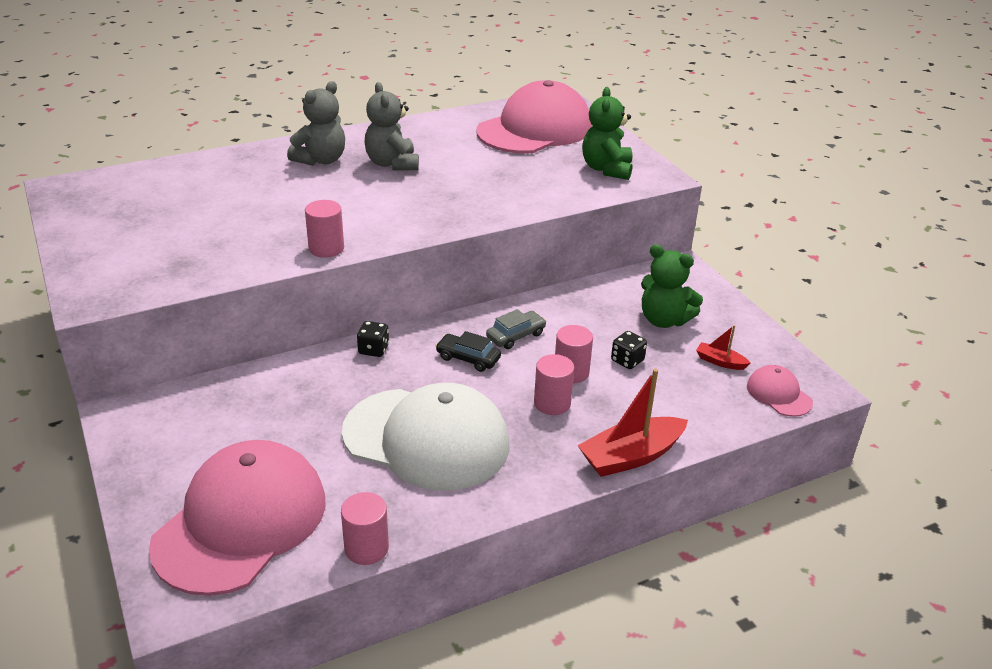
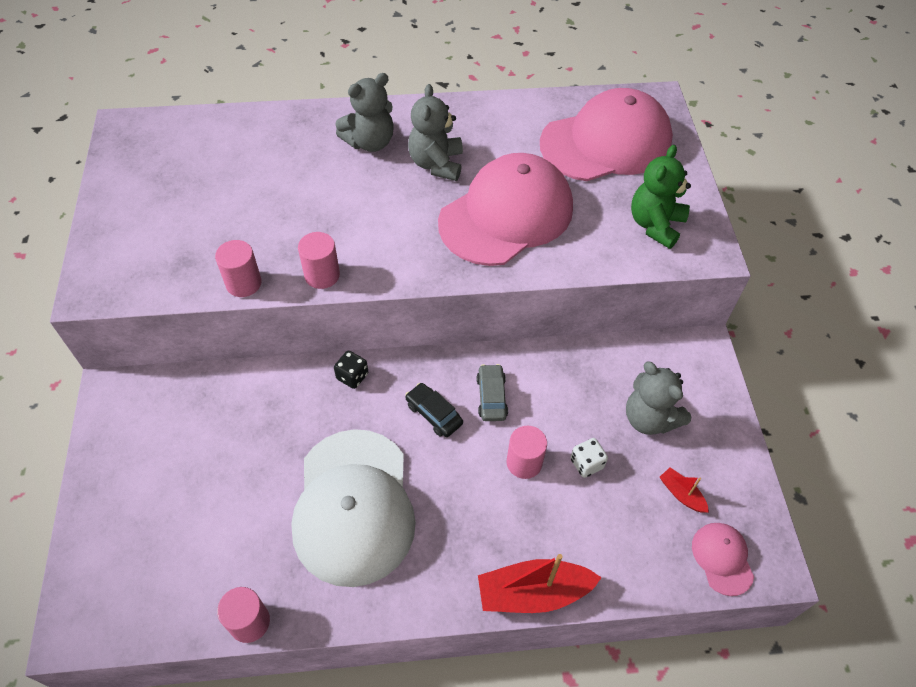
camera: 20 degrees right, 20 degrees up
(241, 522) = (160, 554): pink cap -> pink cap (506, 215)
(426, 439) = (353, 506): white cap -> white cap turned 45 degrees clockwise
(516, 336) = (491, 397): grey car -> grey car turned 75 degrees counterclockwise
(552, 403) = (488, 498): pink cylinder -> pink cylinder (243, 283)
(627, 360) = (586, 463): black dice -> white dice
(664, 320) = (649, 418): green teddy bear -> grey teddy bear

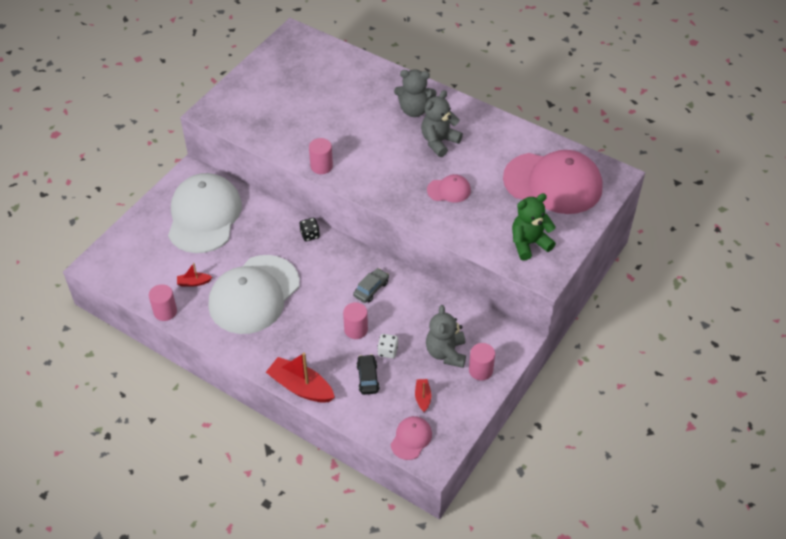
camera: 40 degrees right, 5 degrees down
(184, 441) = (204, 216): none -> white cap
(243, 283) = (280, 148): pink cylinder -> pink cylinder (480, 370)
(254, 547) = (194, 282): none -> red boat
(434, 414) = (333, 278): black car -> black car (368, 378)
(506, 215) = (449, 190): pink cap -> pink cap, size x0.44

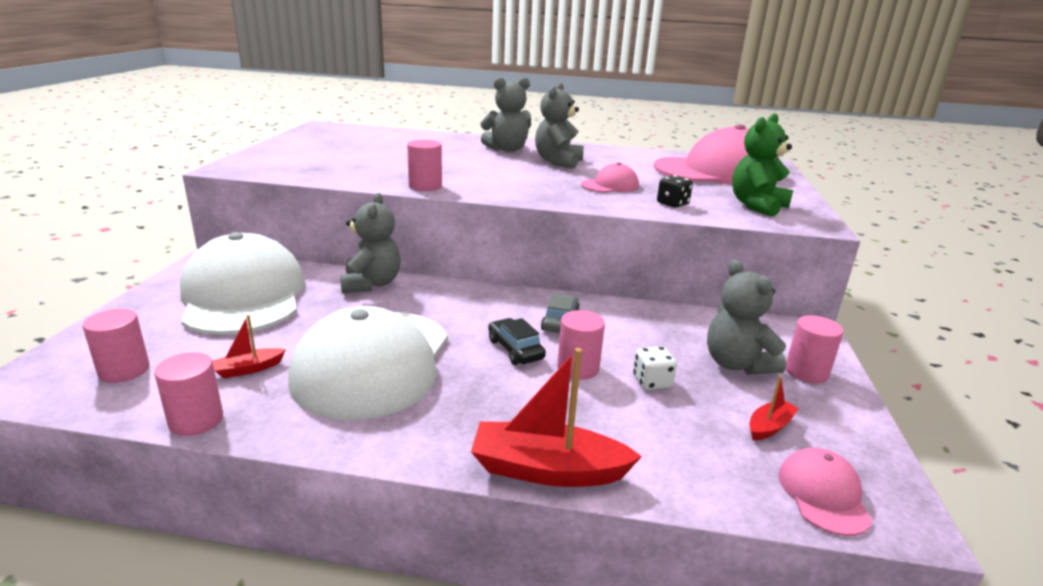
camera: 25 degrees left, 25 degrees down
(138, 267) = (124, 370): none -> pink cylinder
(279, 222) = (371, 284): none -> grey teddy bear
(310, 235) = (427, 288): black dice -> black dice (672, 204)
(368, 378) = (655, 424): black car -> black car (515, 349)
(422, 397) = (769, 427): red boat -> red boat turned 75 degrees clockwise

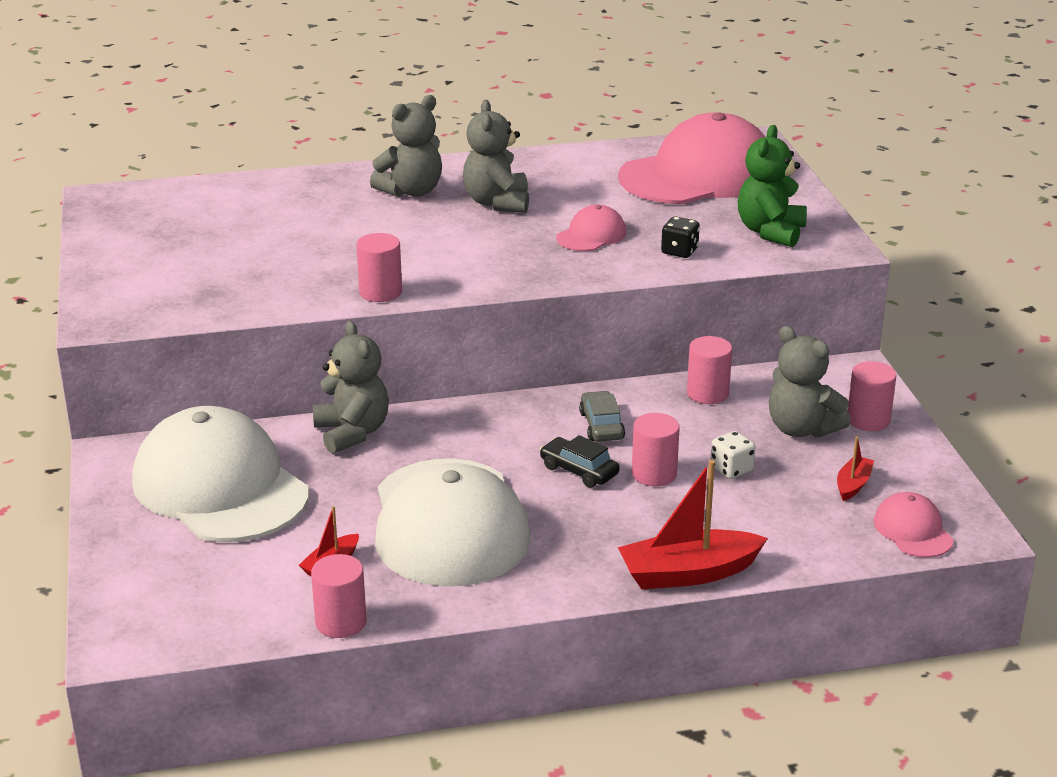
camera: 20 degrees left, 5 degrees up
(124, 370) = (205, 600): pink cylinder -> pink cylinder (707, 393)

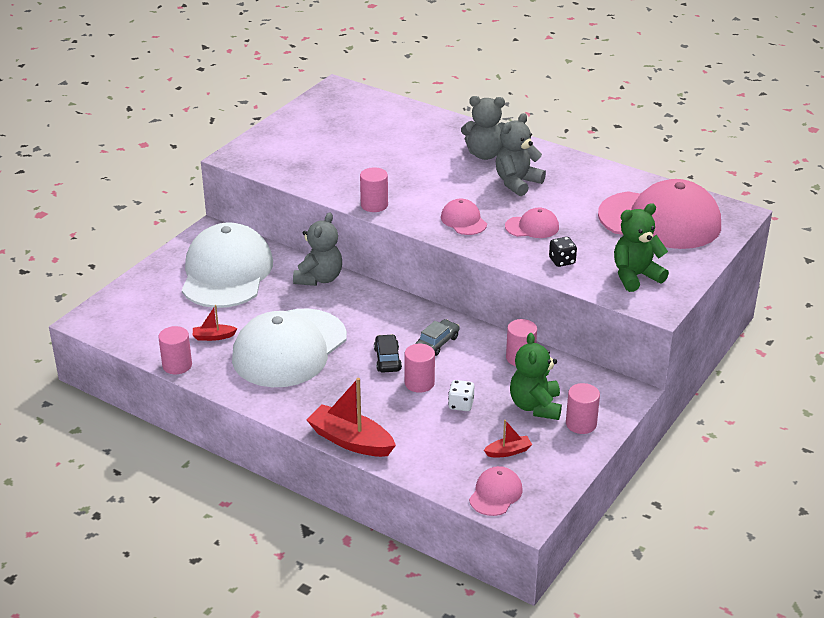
camera: 45 degrees right, 5 degrees up
(510, 262) = (463, 220): none -> pink cap
(801, 429) = (535, 406): grey teddy bear -> green teddy bear

